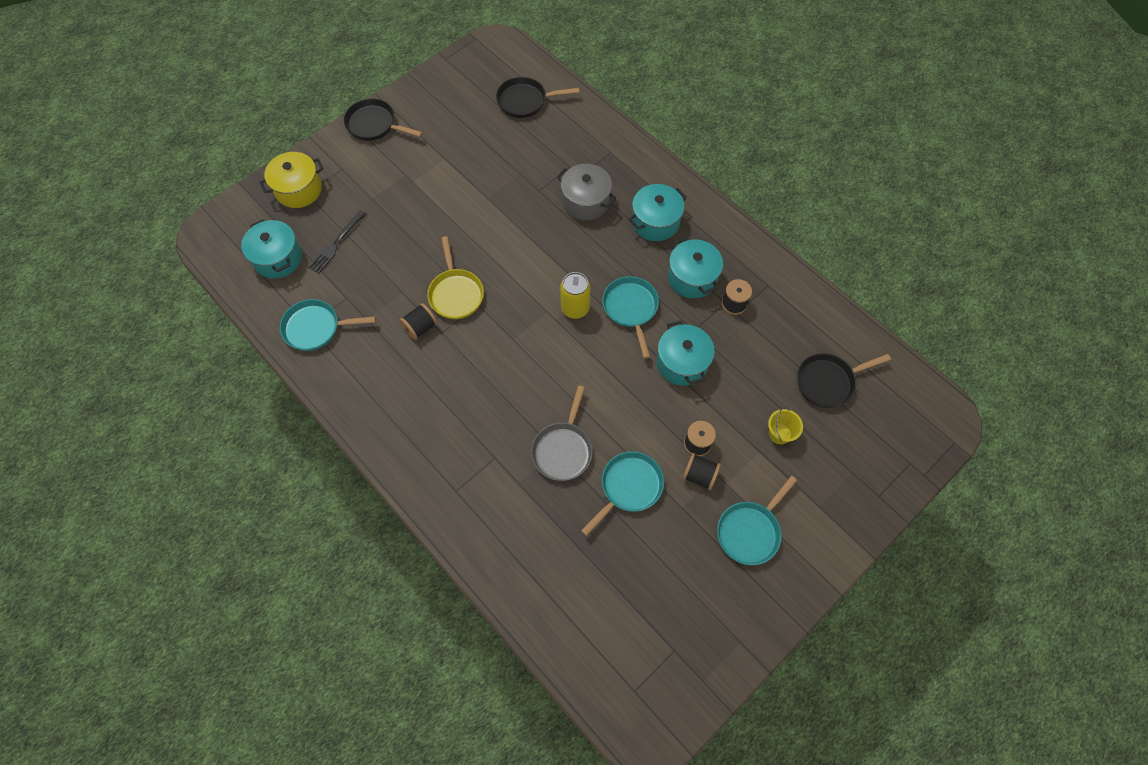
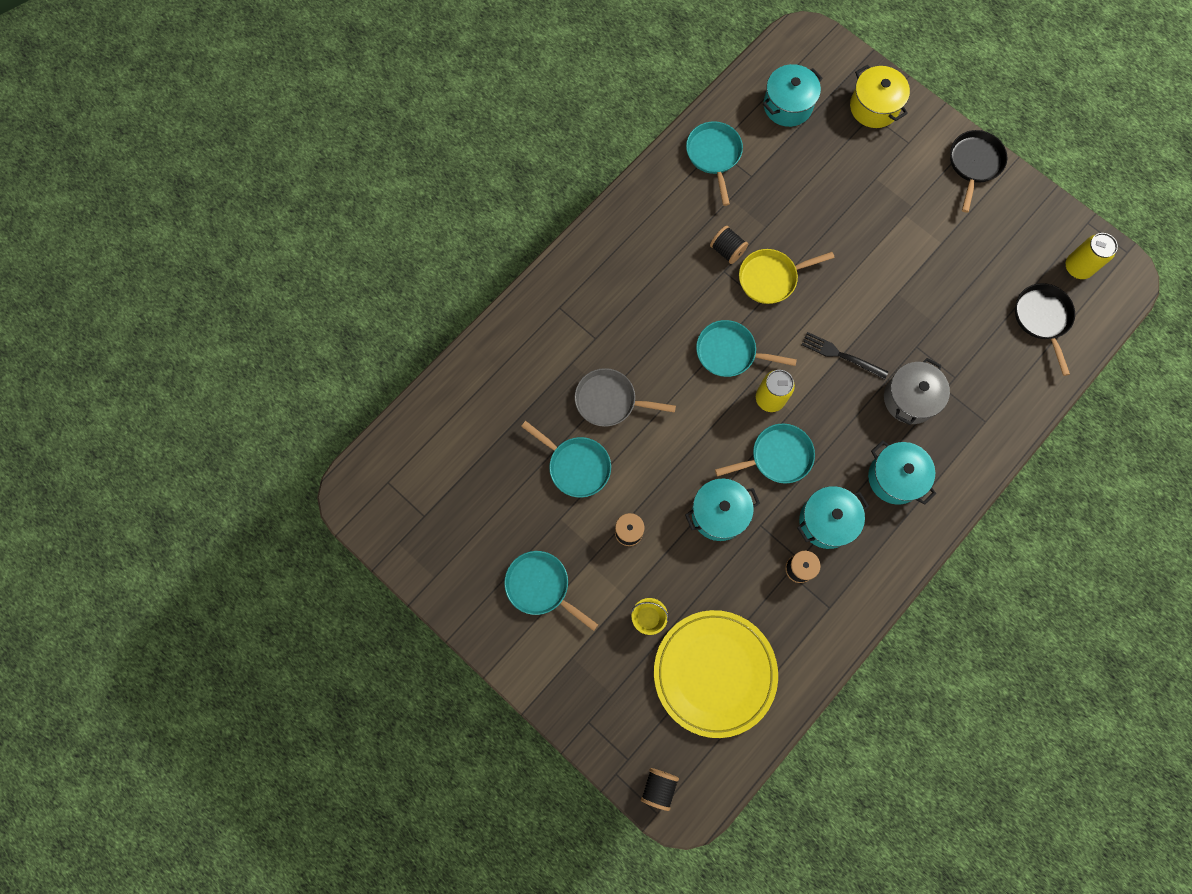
camera: 85 degrees right, 10 degrees up
(336, 243) = (813, 155): black fork -> black fork (841, 355)
(484, 71) = (1077, 267): none -> yellow can
(525, 336) = (730, 352): none -> turquoise pan
(699, 475) = (594, 534): black spool -> black spool (658, 787)
(828, 382) = (714, 673): black pan -> yellow plate

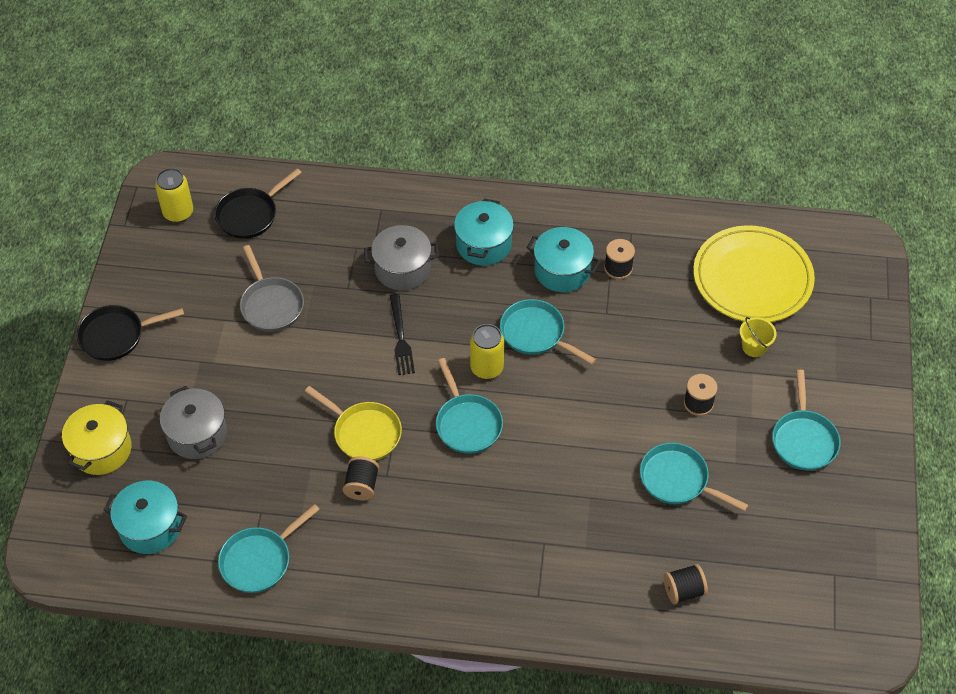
camera: 125 degrees left, 20 degrees down
(576, 466) = (678, 480): turquoise pan -> turquoise pan turned 60 degrees counterclockwise
(610, 401) = (594, 491): grey pan -> grey pan (271, 304)
(658, 787) = (868, 266): black spool -> black spool (683, 591)
(719, 513) = (623, 347): turquoise pot -> none
(846, 171) = (197, 434): none -> grey pot

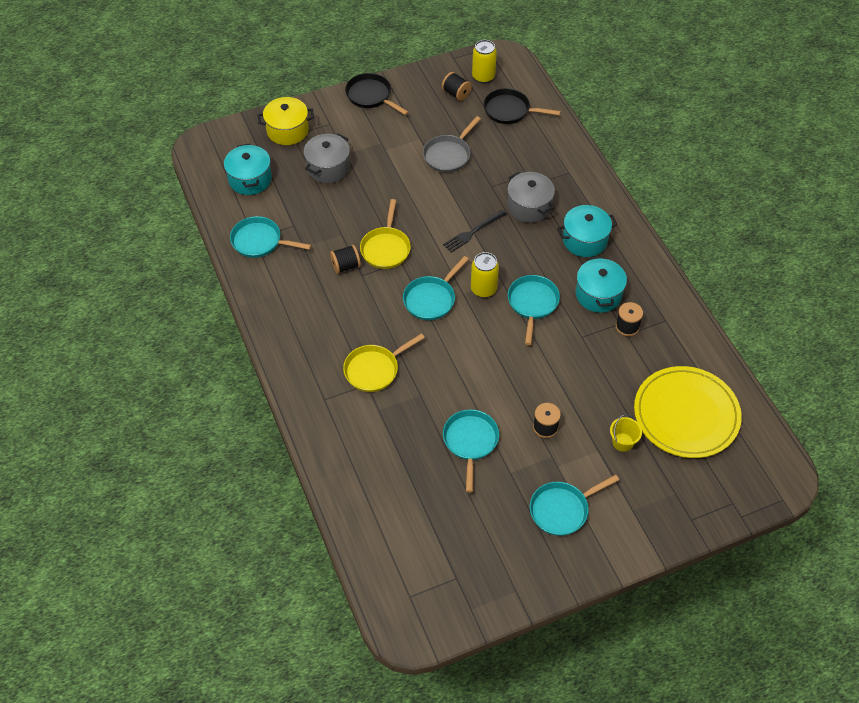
camera: 60 degrees right, 0 degrees up
(528, 526) = (374, 369): none -> yellow pan
(683, 591) = (381, 484): black spool -> black spool (456, 94)

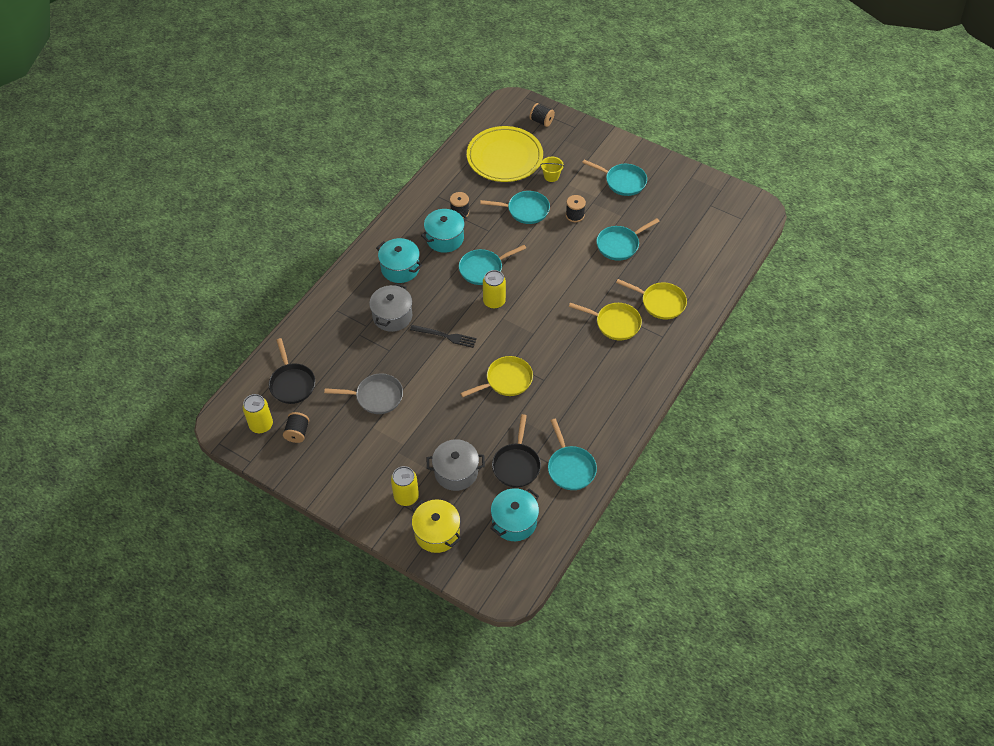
camera: 125 degrees left, 0 degrees up
(336, 128) = (406, 496): none -> yellow can
(346, 266) = (544, 395): black spool -> black spool (541, 121)
(365, 426) = (660, 302): none -> yellow pan
(371, 96) = (346, 495): black pan -> black pan (516, 464)
(431, 299) = (528, 326): turquoise pan -> turquoise pan (525, 210)

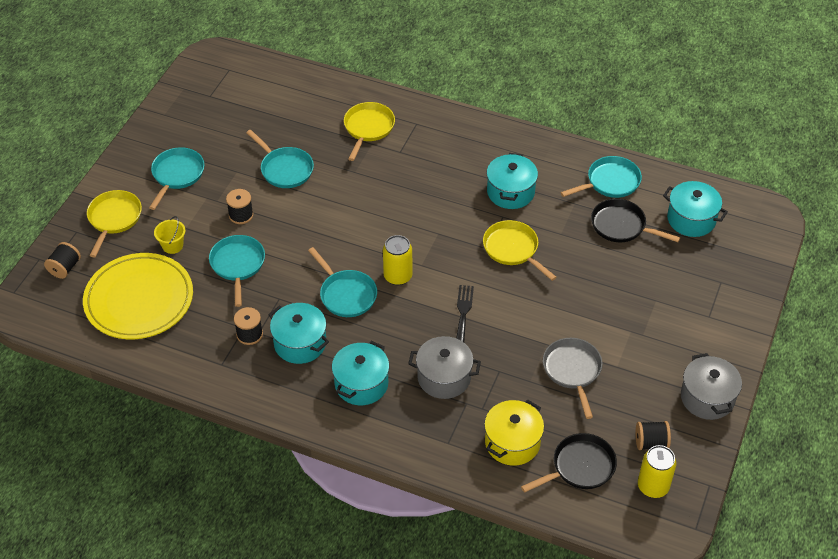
camera: 100 degrees left, 5 degrees down
(406, 496) = (697, 316): yellow can -> none
(437, 533) = (730, 281): yellow pot -> yellow pot (512, 442)
(456, 472) = (650, 277): grey pot -> grey pot (707, 398)
(516, 464) = (622, 226): black pan -> black pan turned 150 degrees counterclockwise
(570, 390) = (510, 192): none -> turquoise pot
(614, 323) = (407, 164): yellow pan -> yellow pan (114, 219)

